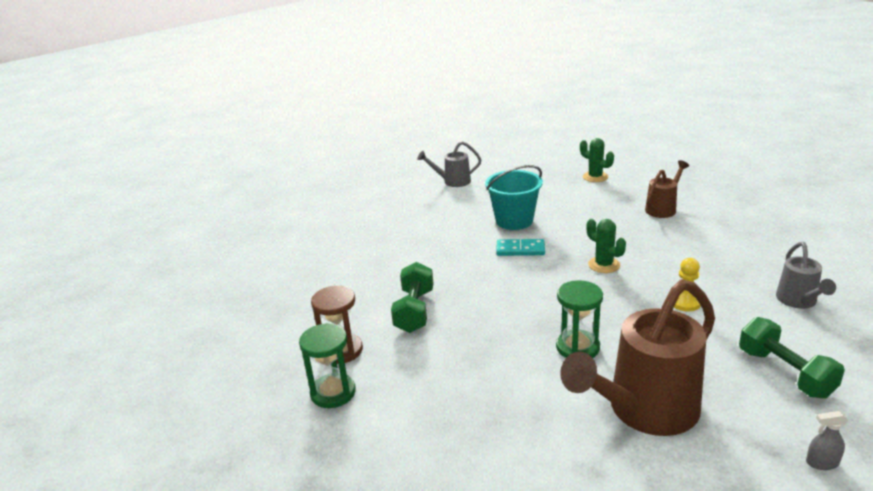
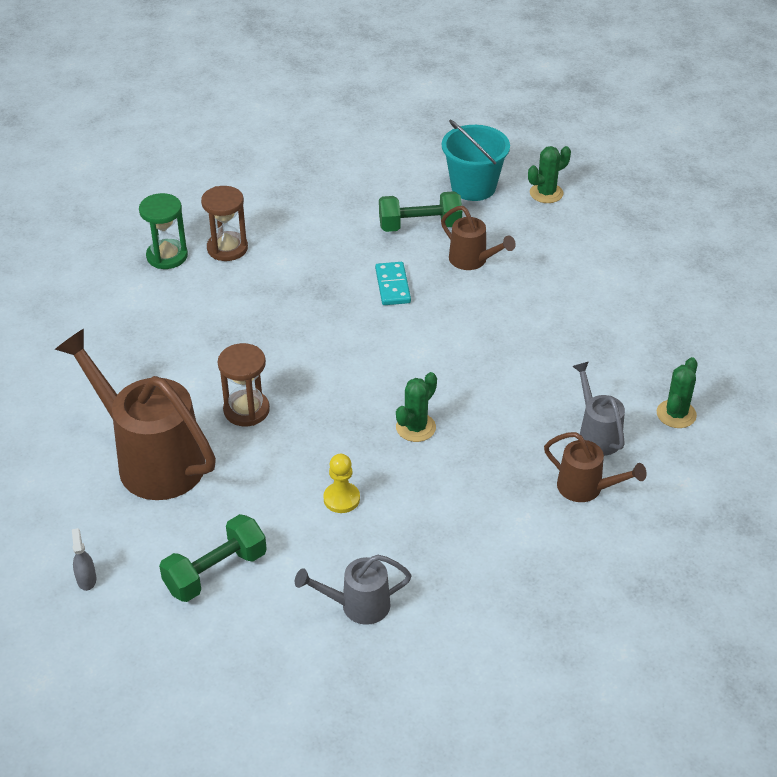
camera: 75 degrees right, 15 degrees up
(358, 197) = (546, 193): none -> green cactus
(414, 311) = (298, 284): green dumbbell -> green dumbbell (420, 226)
(420, 229) = (472, 261): none -> brown watering can
(453, 181) = (617, 269): grey watering can -> grey watering can (597, 434)
(514, 220) = (514, 340): turquoise bucket -> turquoise bucket (473, 187)
(520, 250) = (439, 352): turquoise domino -> turquoise domino (392, 286)
(577, 347) = (246, 410): green hourglass -> brown hourglass

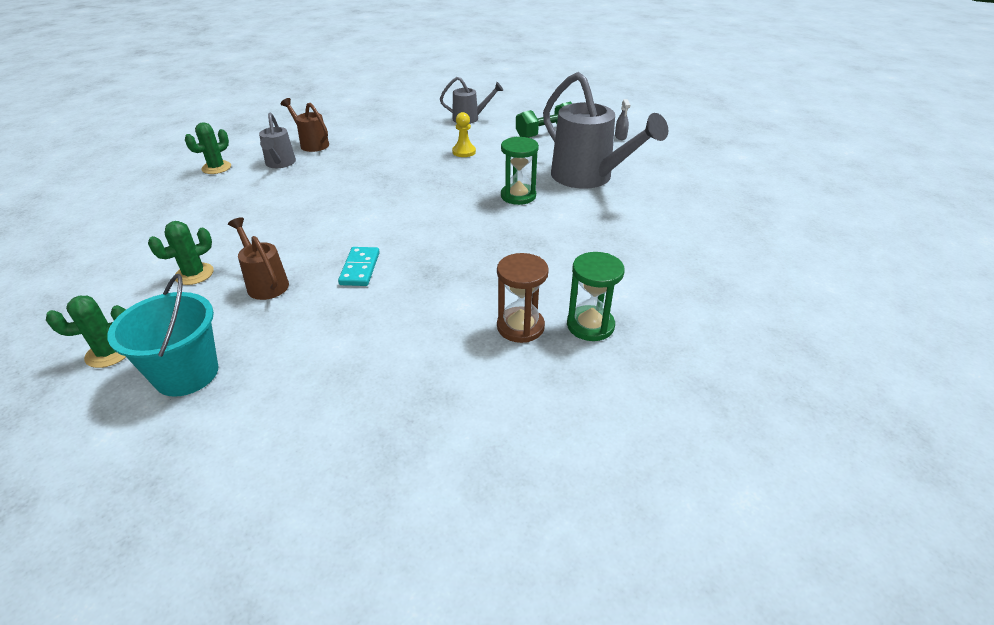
camera: 170 degrees left, 5 degrees down
(151, 459) = (588, 178): brown watering can -> grey watering can
(246, 410) = (518, 196): brown hourglass -> green hourglass
(415, 427) = (398, 177): green cactus -> green cactus (194, 274)
(420, 226) = (291, 328): green dumbbell -> none

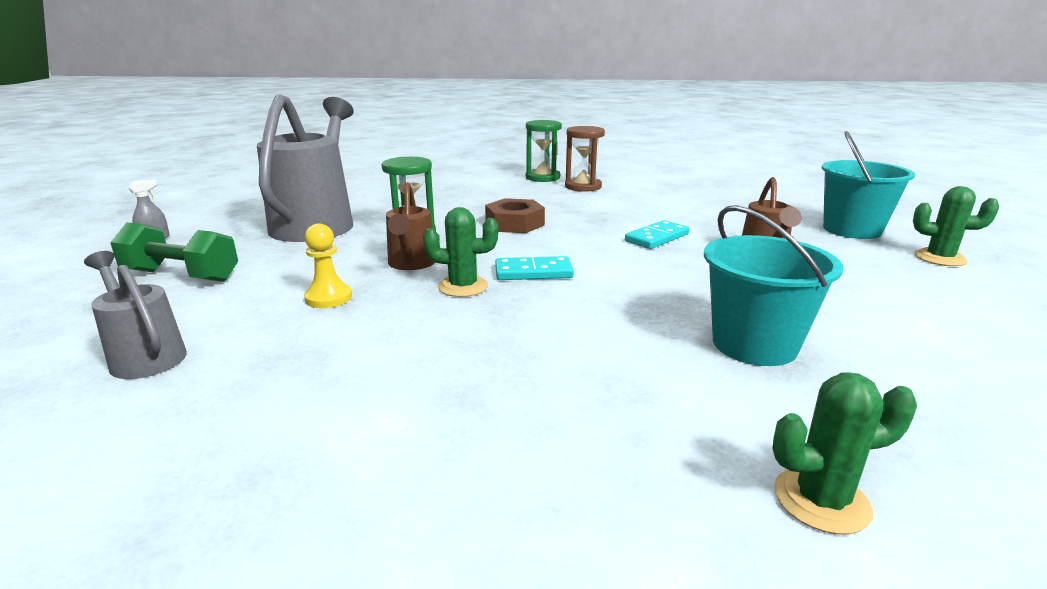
camera: 135 degrees left, 15 degrees down
(194, 274) = (855, 288): green cactus -> green cactus (463, 287)
(251, 208) = (754, 344): none -> turquoise bucket
(280, 164) = (644, 427): grey watering can -> none
(312, 144) = (513, 461): brown watering can -> brown watering can (411, 264)
(400, 201) = (533, 272): none -> turquoise domino
(478, 235) = (514, 224): none -> brown nut

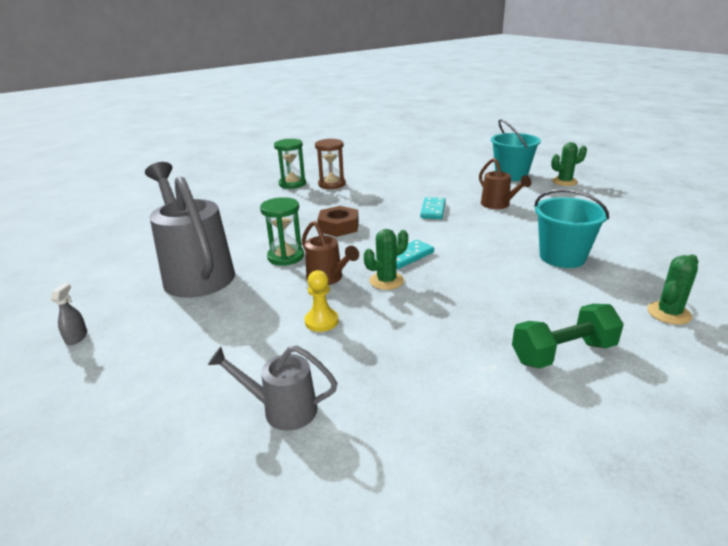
camera: 35 degrees left, 5 degrees up
(181, 276) = (178, 353): green dumbbell -> green dumbbell (563, 353)

